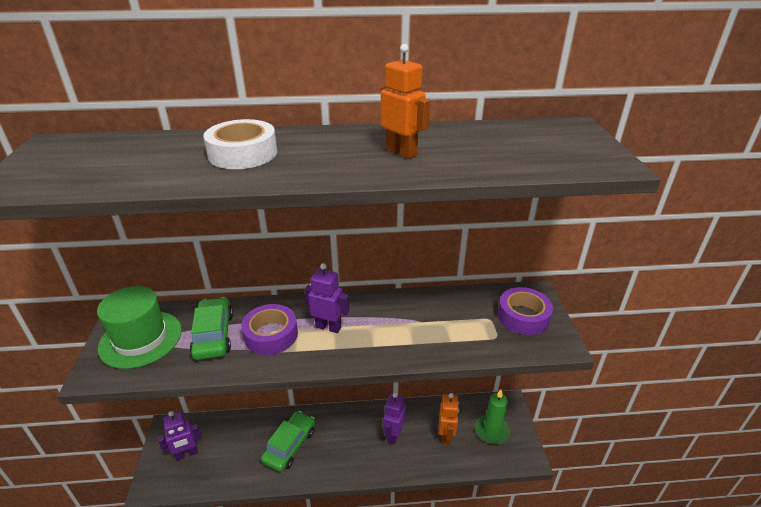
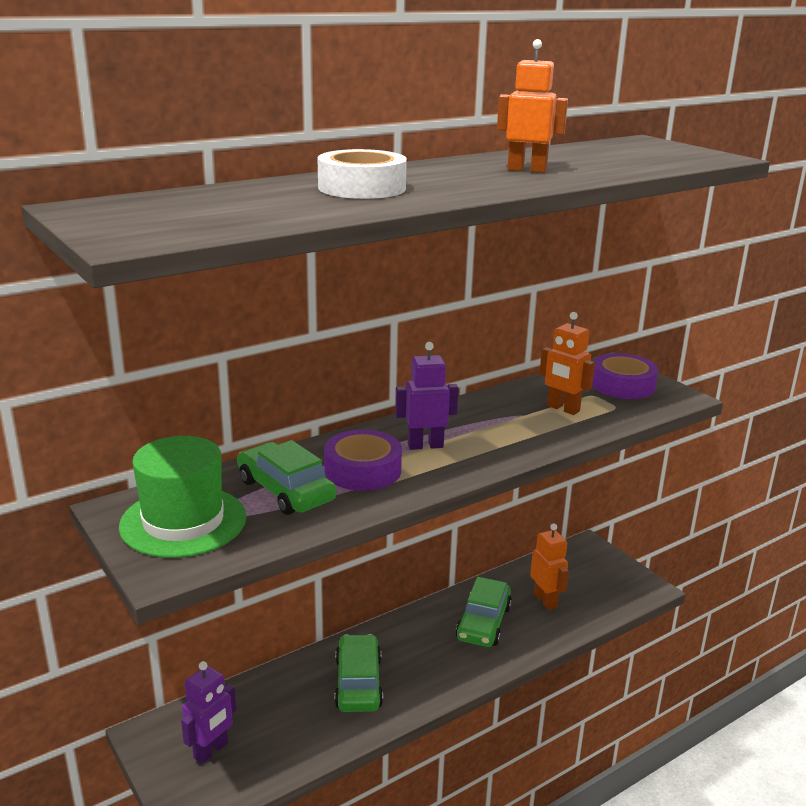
camera: 30 degrees left, 10 degrees down
(393, 435) = (483, 622): purple robot -> green car
(454, 325) = (563, 409): none -> orange robot
(492, 431) = (591, 577): green candle -> none

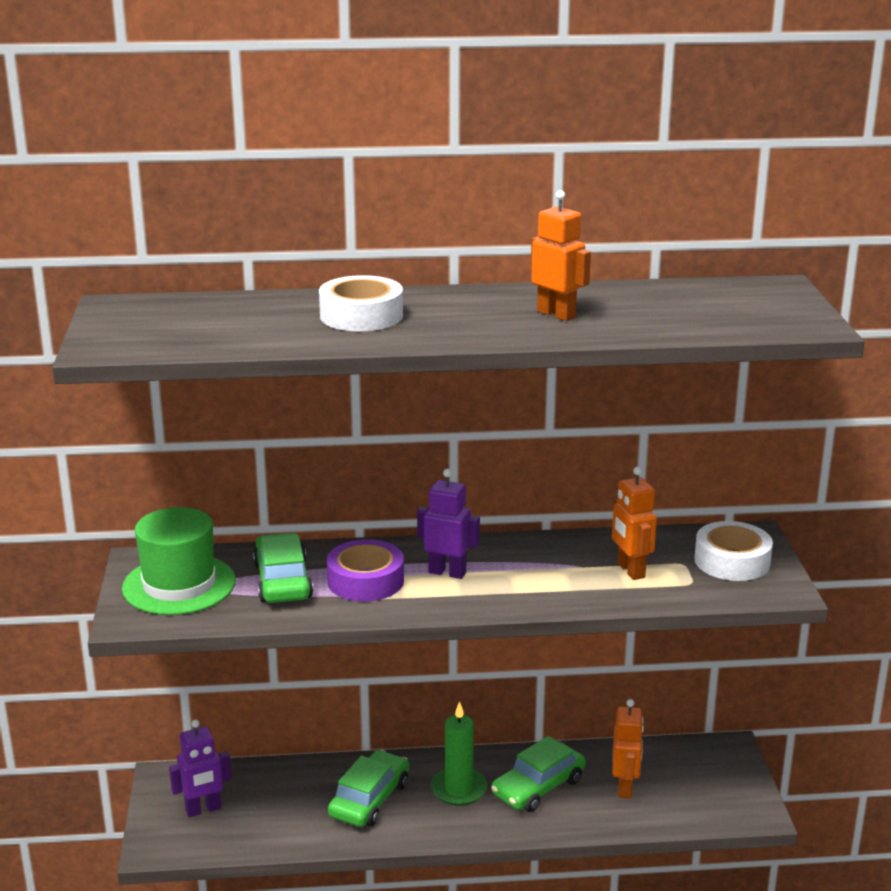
camera: 30 degrees right, 0 degrees up
(424, 647) = (459, 789): none -> green candle
(622, 385) = (732, 561): purple tape -> white tape

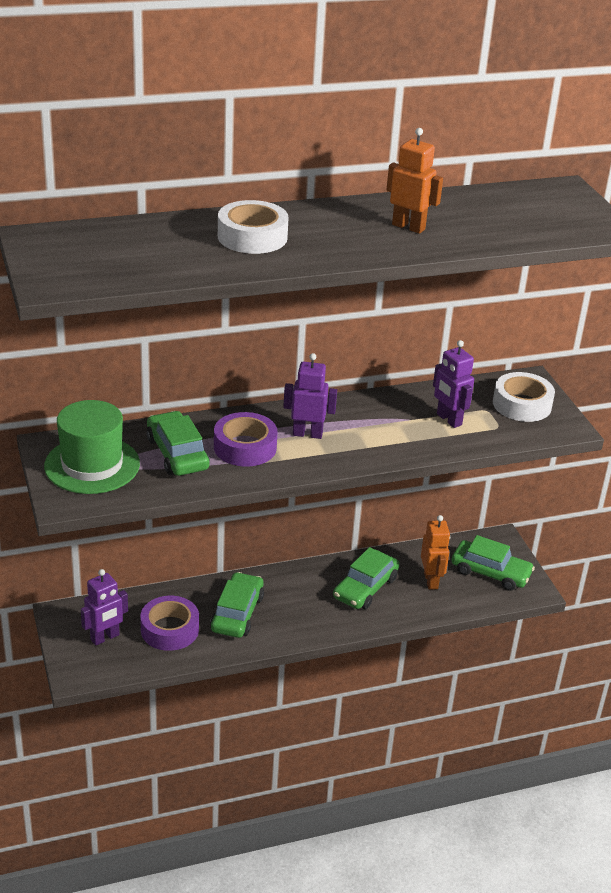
camera: 15 degrees left, 10 degrees up
(282, 809) = (170, 629): none -> purple tape
(459, 789) = (304, 597): green candle -> none
(630, 570) = (448, 420): orange robot -> purple robot
(706, 786) = (490, 572): none -> green car

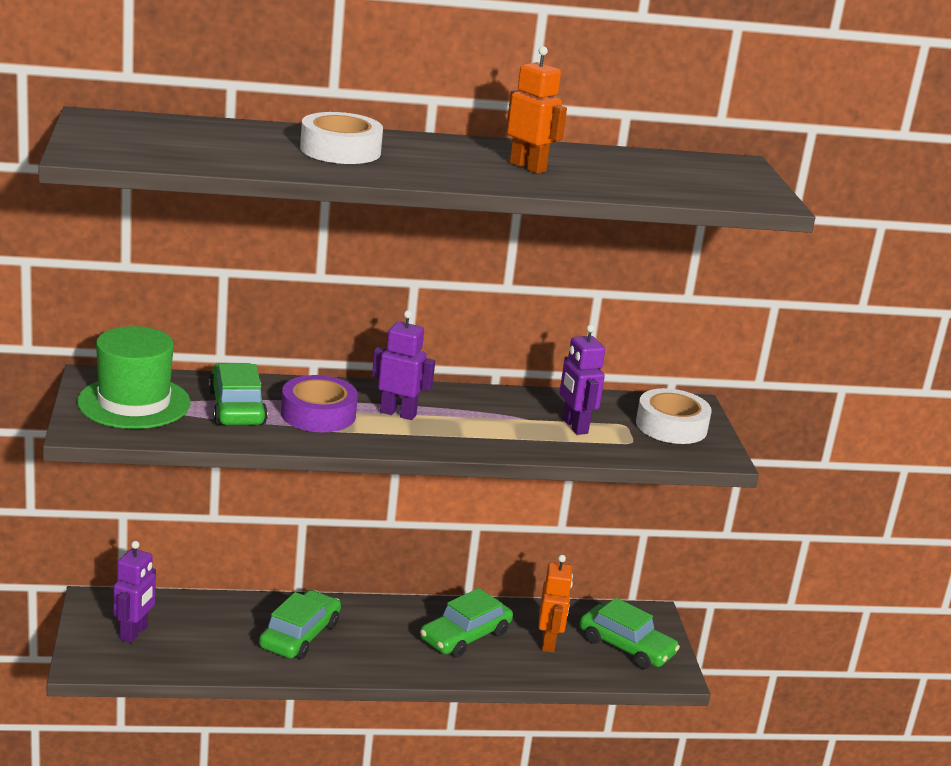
camera: 10 degrees right, 10 degrees down
(105, 637) = (134, 633): purple robot -> purple robot turned 45 degrees counterclockwise
(170, 629) = (213, 638): purple tape -> none

